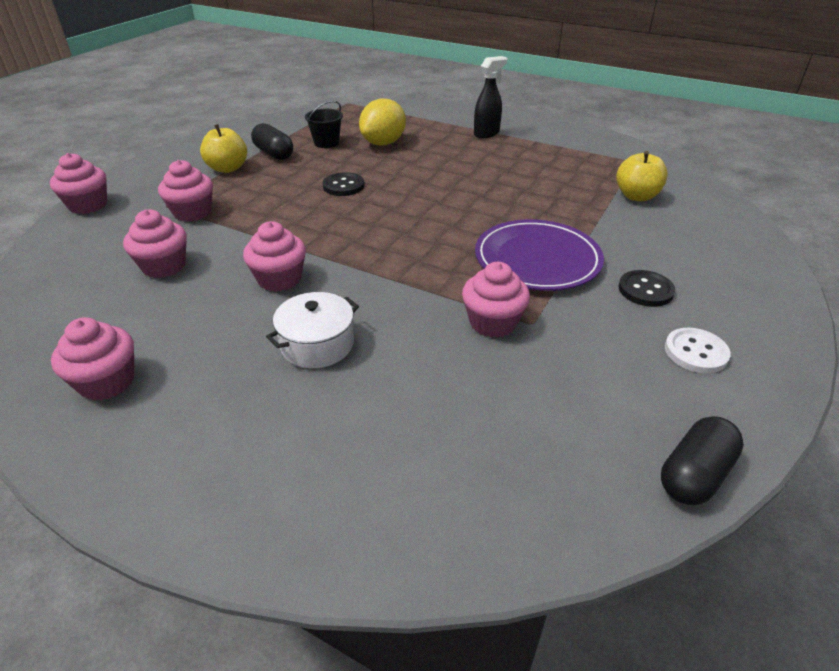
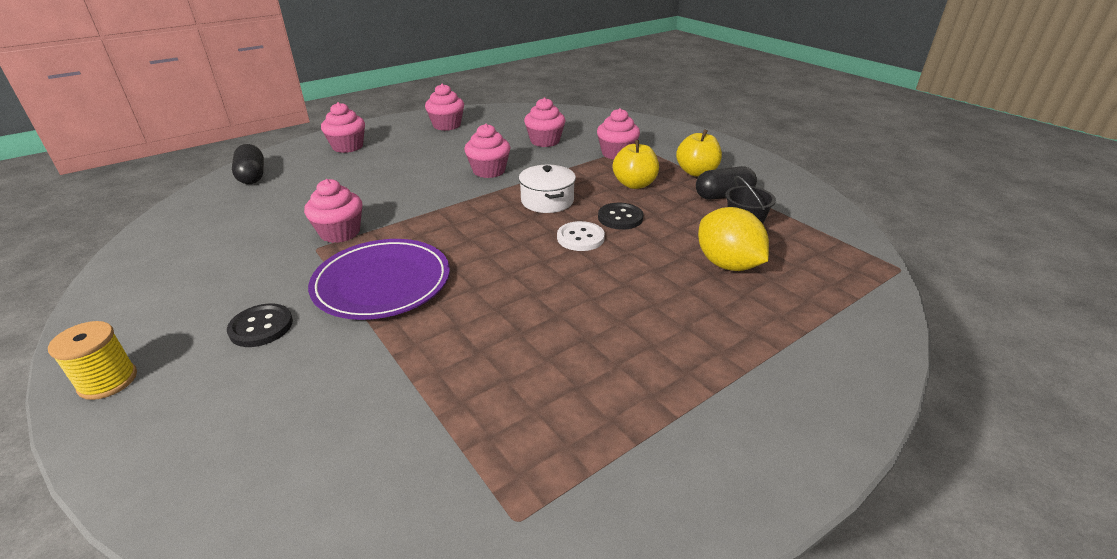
camera: 115 degrees right, 5 degrees down
(88, 205) = (656, 125): pink cupcake -> pink cupcake (348, 147)
(317, 344) = (405, 172): white pot -> white pot (547, 201)
(486, 133) = (732, 369): black spray bottle -> none
(636, 196) = (409, 438): yellow apple -> yellow apple (634, 184)
(694, 475) = (131, 254): black capsule -> black capsule (252, 176)
(696, 352) = (173, 311): white button -> white button (580, 238)
(772, 327) = (108, 381): none -> yellow spool

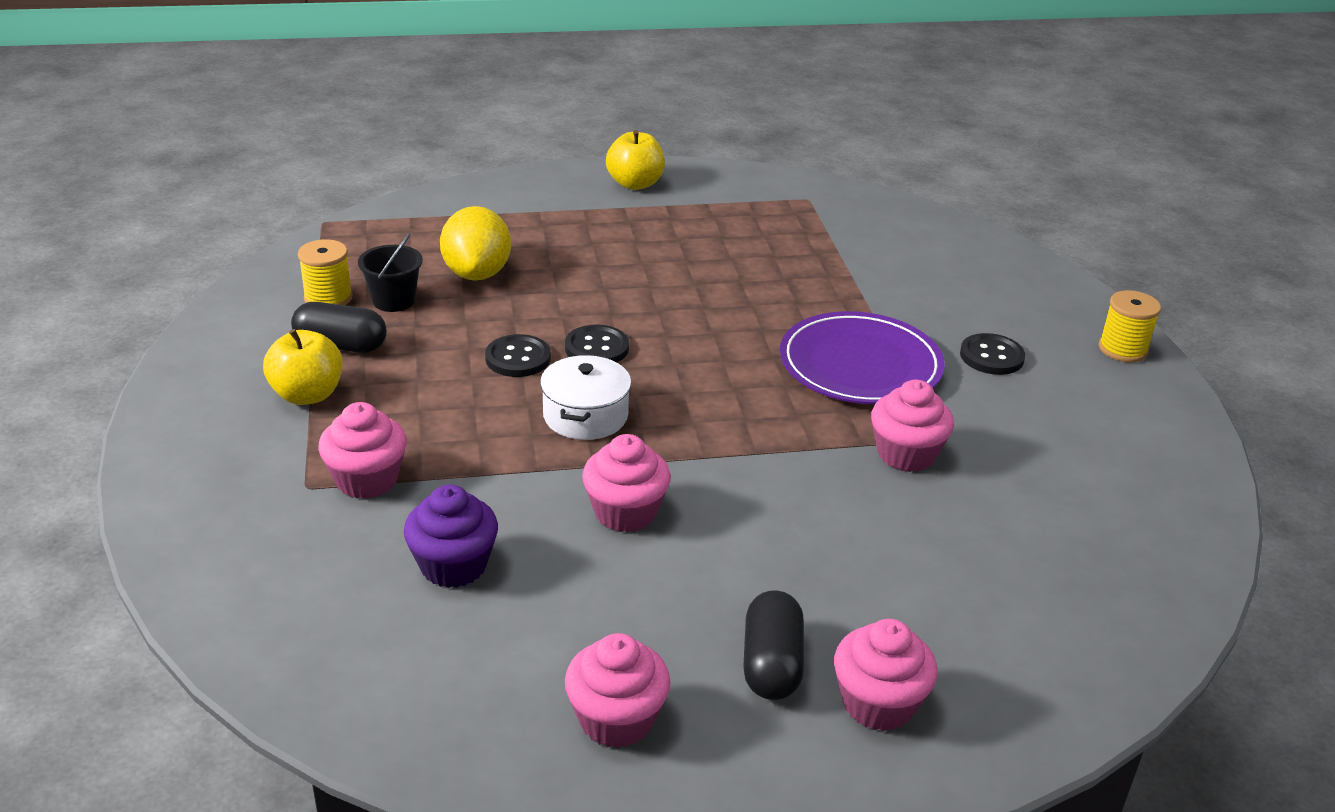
camera: 155 degrees left, 0 degrees up
(252, 176) = (1078, 655): black capsule -> black capsule (771, 664)
(545, 141) = (453, 565): pink cupcake -> purple cupcake
(580, 238) = (597, 348): white button -> black button
(634, 184) = (429, 403): yellow apple -> yellow apple (635, 184)
(781, 217) = (328, 298): none -> yellow spool

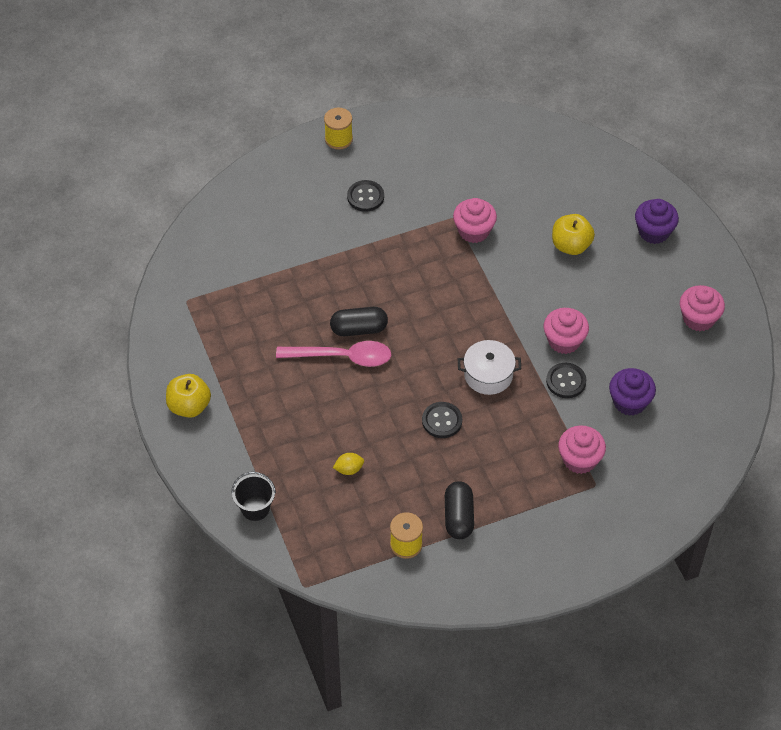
camera: 100 degrees left, 20 degrees up
(307, 395) = (515, 515): yellow apple -> yellow apple (571, 245)
(394, 301) = (397, 506): black bucket -> black bucket (255, 508)
(477, 273) = (349, 469): yellow lemon -> yellow lemon, size x0.46
(597, 348) = (417, 384): black button -> black button (566, 381)
(672, 294) = (342, 357): none -> pink spoon
(771, 664) = (646, 270): black capsule -> black capsule (359, 329)
(860, 365) = (394, 256): purple plate -> none
(878, 703) = (654, 232): pink cupcake -> purple cupcake

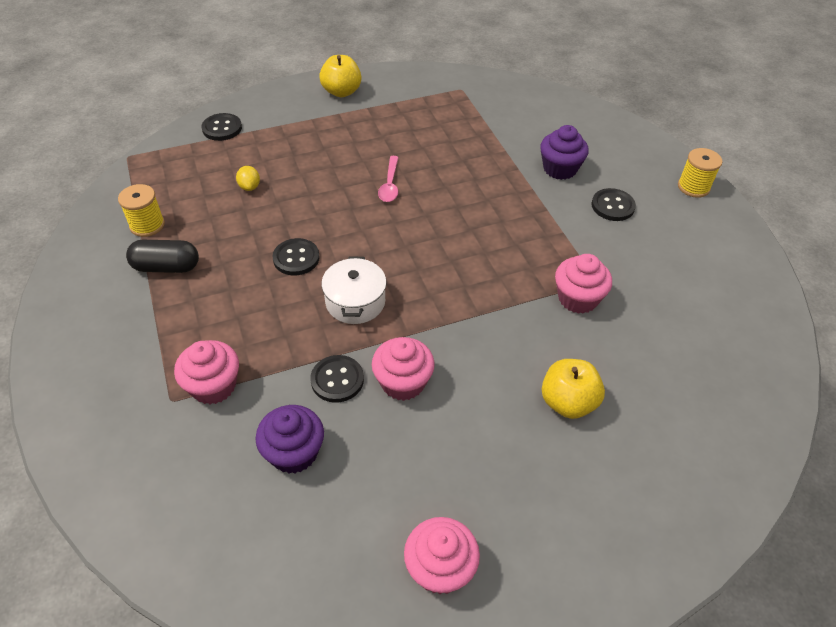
camera: 90 degrees right, 5 degrees down
(255, 508) = (222, 128): black bucket -> black button
(342, 357) = (390, 185): pink spoon -> pink spoon, size x0.60
(359, 329) = (426, 197): black capsule -> none
(654, 232) = (611, 517): purple cupcake -> purple cupcake (560, 169)

